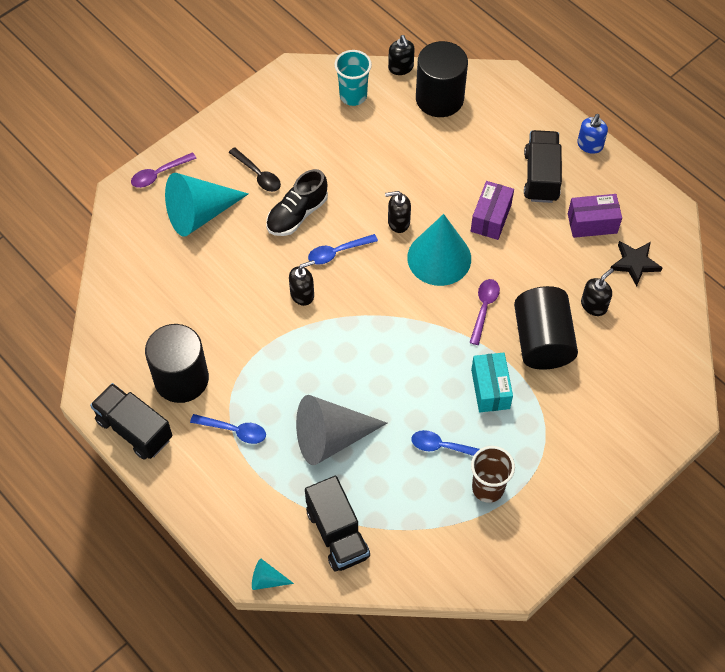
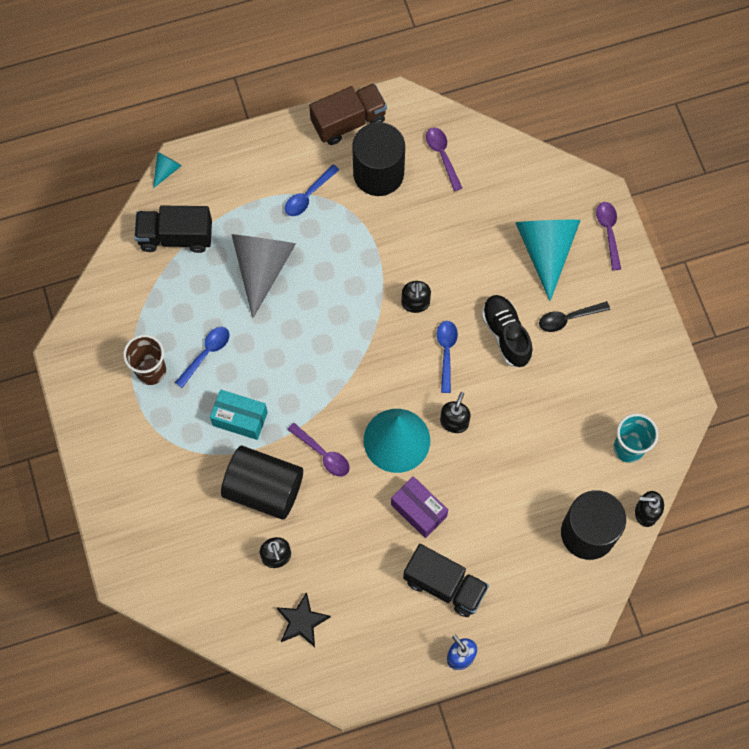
camera: 115 degrees right, 10 degrees up
(134, 429) = (348, 122): black truck -> brown truck
(138, 331) = (442, 156): none -> purple spoon
(592, 223) = (366, 605): purple box -> none

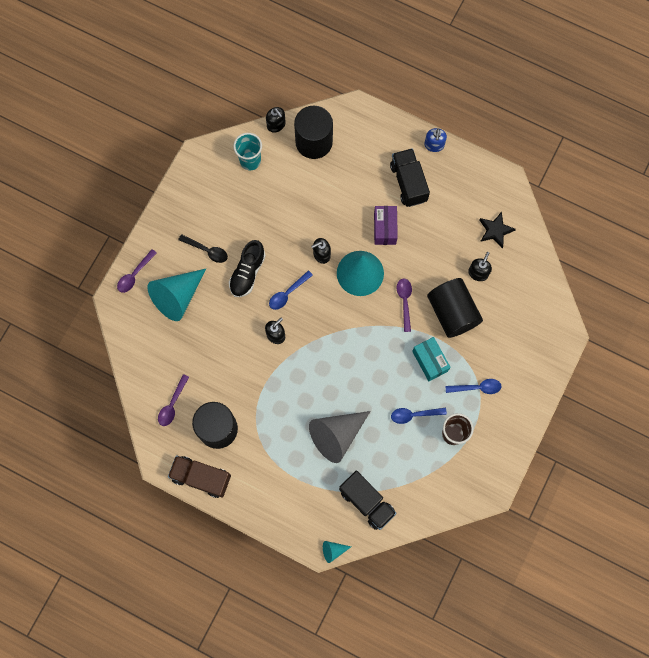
camera: 135 degrees left, 5 degrees up
(308, 195) = (269, 454): blue spoon -> blue spoon (476, 387)

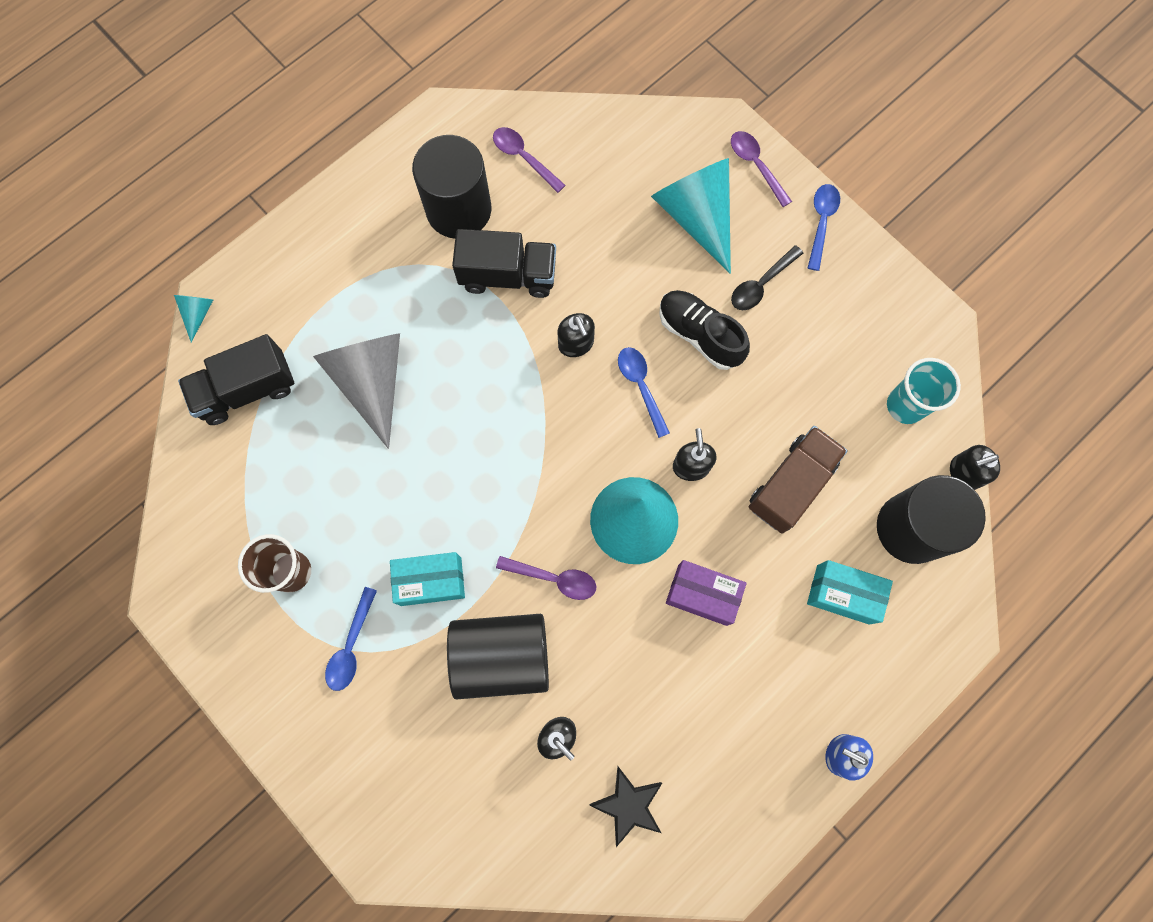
camera: 110 degrees right, 0 degrees up
(201, 477) = (394, 164): brown truck -> brown truck (791, 485)
(359, 164) = (843, 594): none -> turquoise box
(408, 183) = (778, 673): black truck -> black truck (508, 275)
(414, 415) = (351, 519): blue spoon -> blue spoon (821, 223)

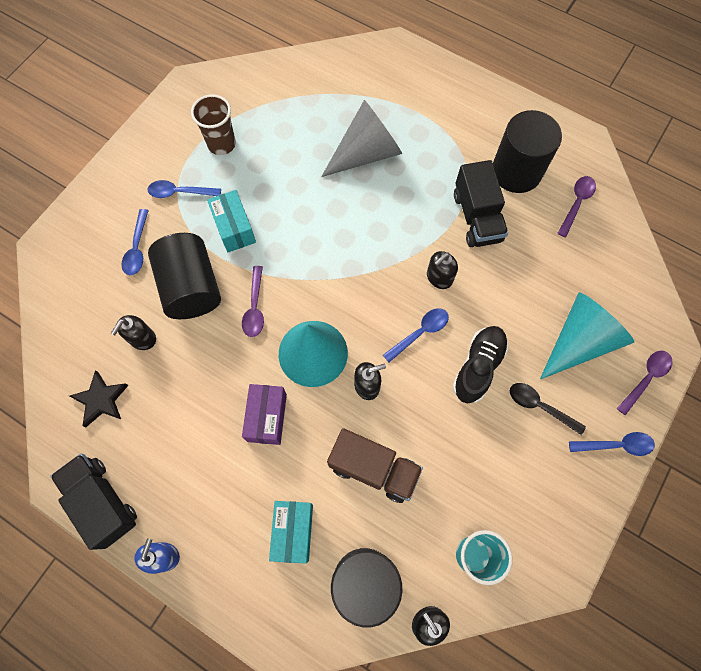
camera: 75 degrees right, 5 degrees down
(198, 313) = (381, 42): turquoise cone -> none
(247, 390) = (337, 84): black truck -> black truck (102, 502)
(421, 721) = (137, 248): none -> blue spoon

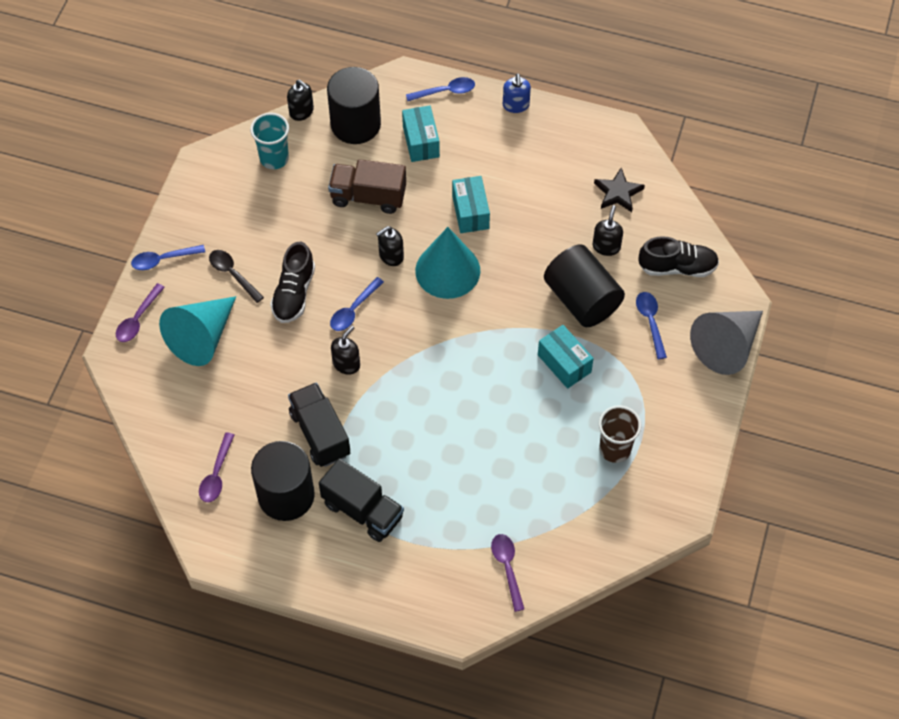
camera: 165 degrees right, 10 degrees down
(84, 298) = (677, 267): none -> black shoe
(102, 502) = (580, 126): black truck -> black truck (363, 510)
(180, 192) = (635, 386): blue spoon -> blue spoon (445, 91)
(255, 307) = (515, 296): purple spoon -> purple spoon (507, 568)
(267, 417) = (470, 212): purple box -> turquoise box
(366, 153) = (454, 477): grey cone -> grey cone (726, 346)
(540, 406) = (233, 274): black spoon -> black spoon turned 150 degrees counterclockwise

